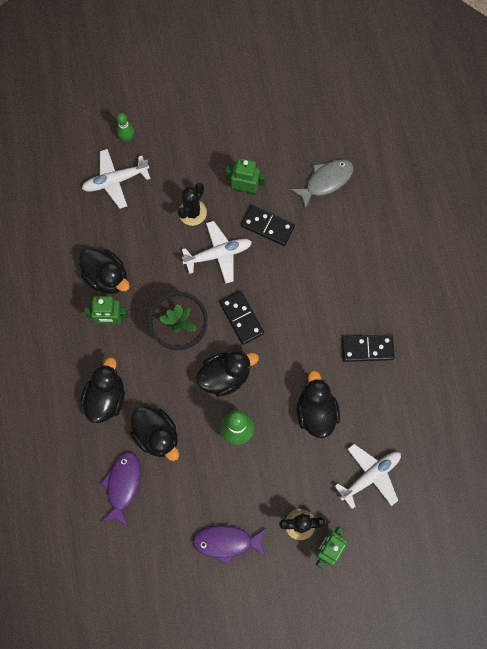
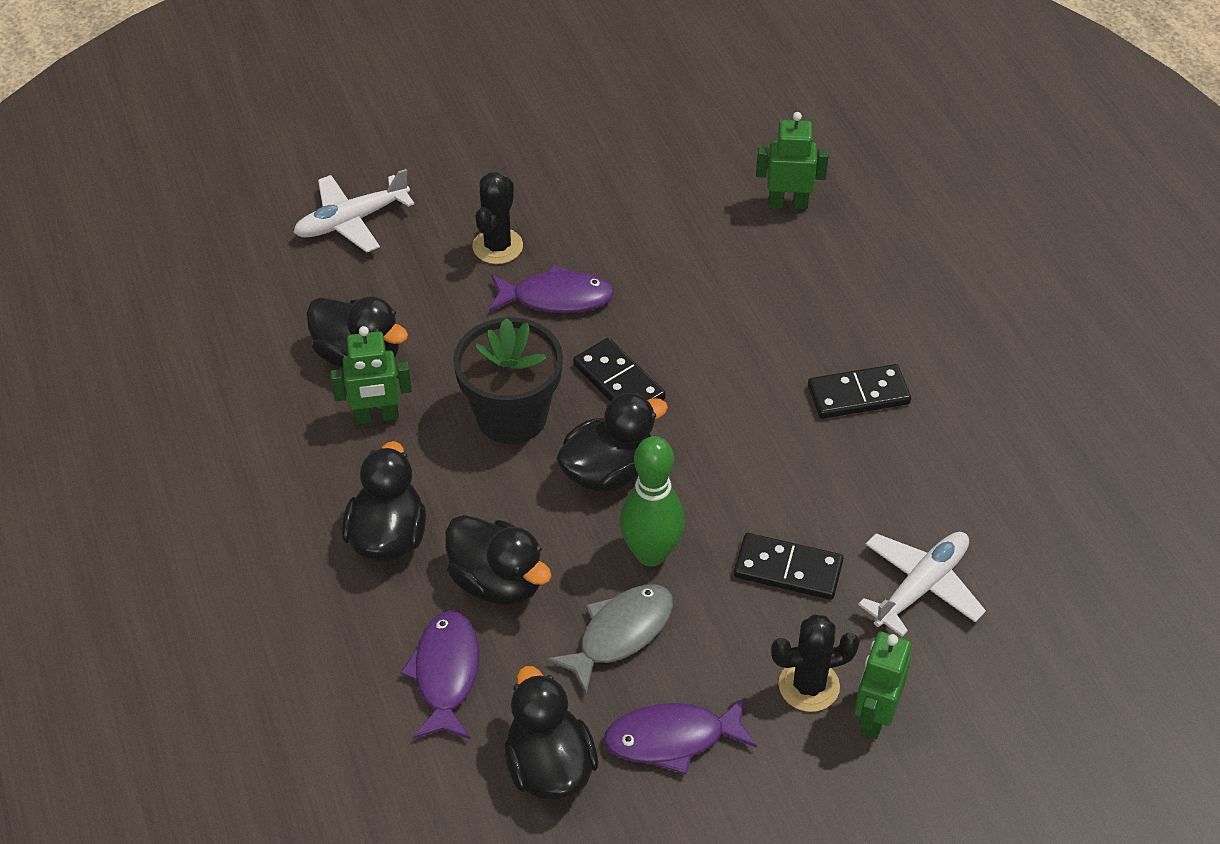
camera: 10 degrees left, 25 degrees down
(127, 137) = (362, 162): green bowling pin -> none
(218, 254) = (556, 298): white plane -> purple fish
(245, 189) = (583, 204): green robot -> green robot (788, 203)
(267, 226) = (635, 248): black domino -> black domino (788, 570)
(316, 411) = (791, 501): black duck -> black duck (549, 766)
(326, 181) = (720, 176): grey fish -> grey fish (620, 633)

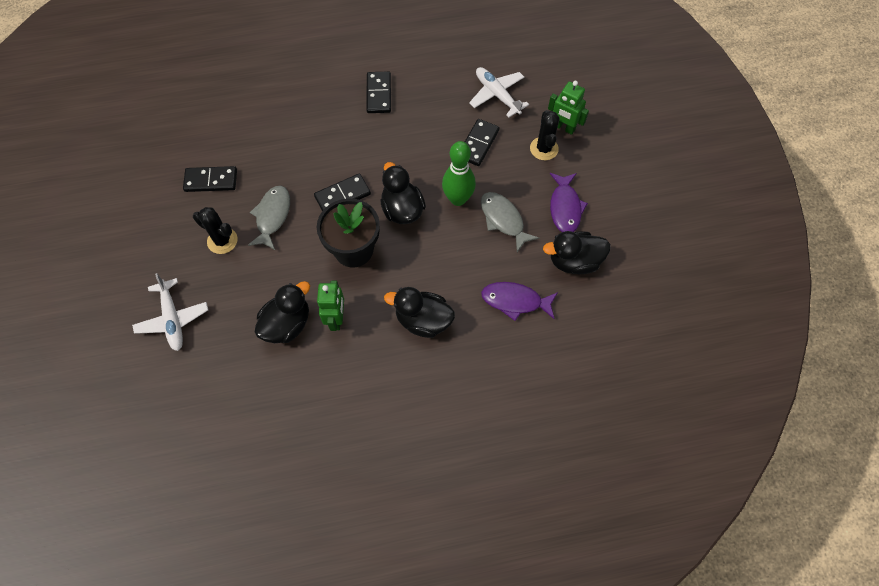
camera: 80 degrees left, 15 degrees up
(497, 582) = (462, 270): black duck -> none
(556, 298) = (272, 216): purple fish -> grey fish
(608, 208) = (211, 180): none -> black domino
(788, 203) = (237, 96): green robot -> none

